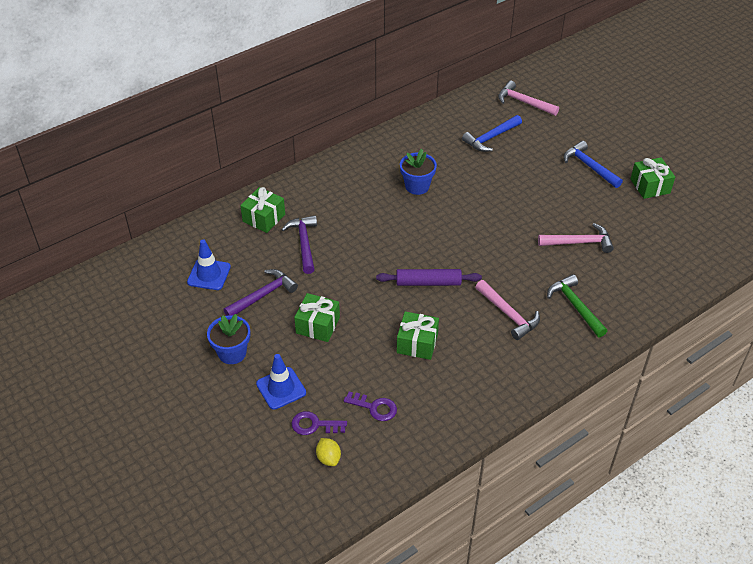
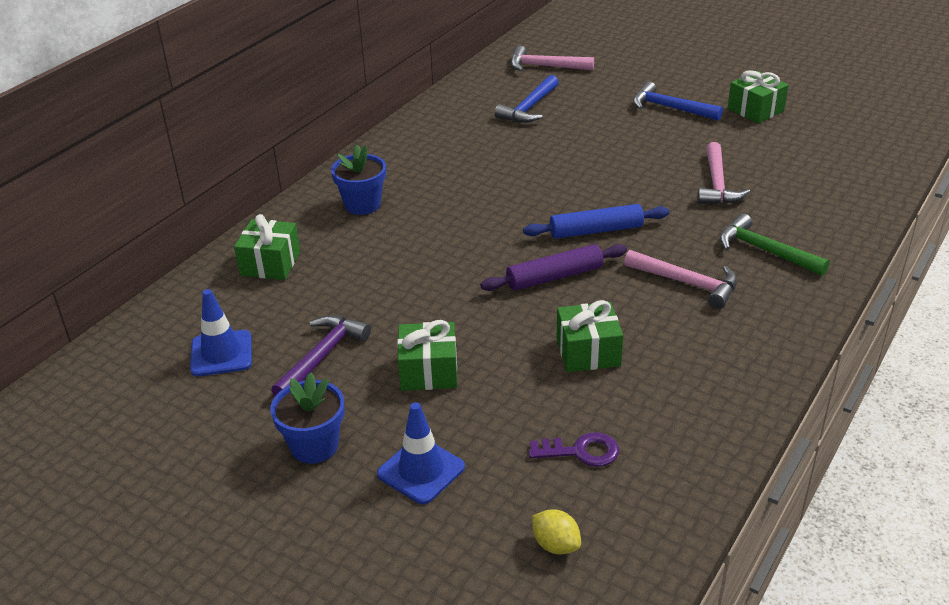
camera: 20 degrees left, 10 degrees down
(304, 243) = (348, 278): purple hammer -> none
(314, 425) = (504, 505): purple key -> none
(417, 186) = (467, 177): blue flower pot -> blue flower pot (362, 204)
(475, 255) = (596, 230): none -> blue rolling pin
(579, 242) = (717, 184): pink hammer -> pink hammer turned 120 degrees clockwise

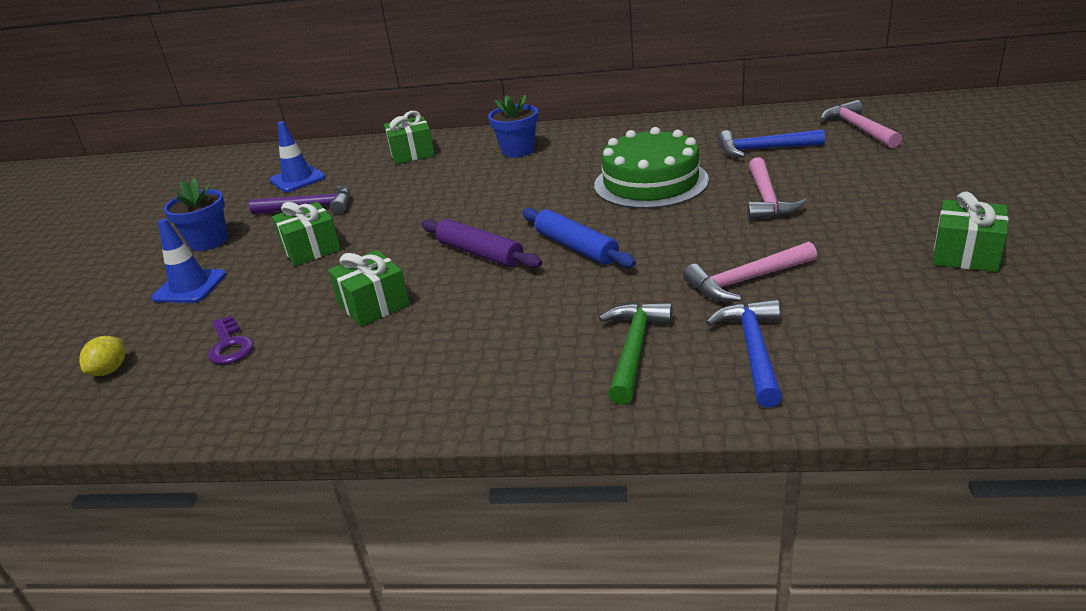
camera: 65 degrees right, 5 degrees down
(524, 167) = (651, 182): none -> green cake
(670, 108) = (879, 207): blue hammer -> blue hammer (753, 350)
(687, 283) = (525, 320): pink hammer -> pink hammer (767, 199)

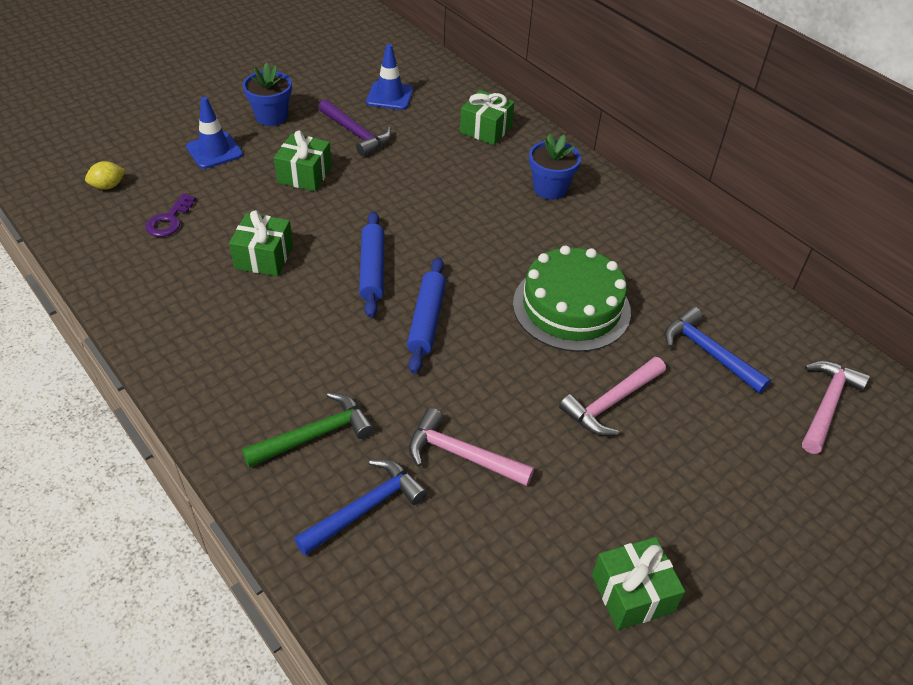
camera: 40 degrees right, 15 degrees up
(480, 253) = (372, 270): purple rolling pin -> blue rolling pin

